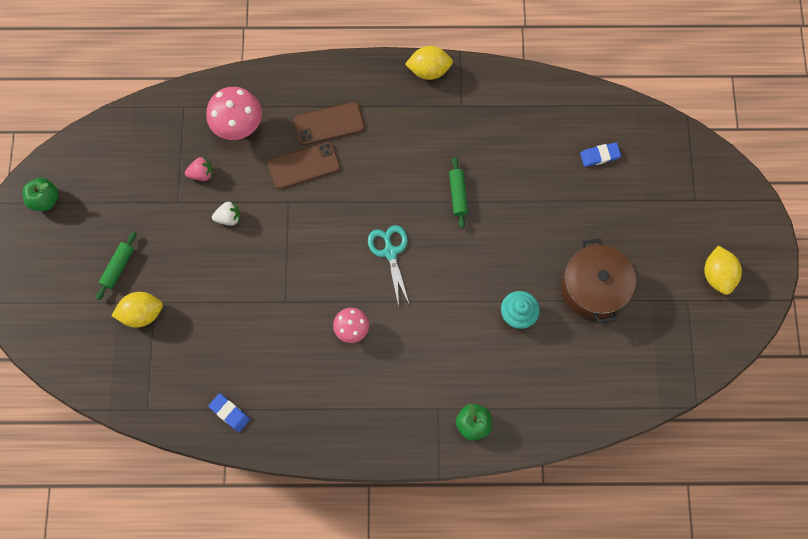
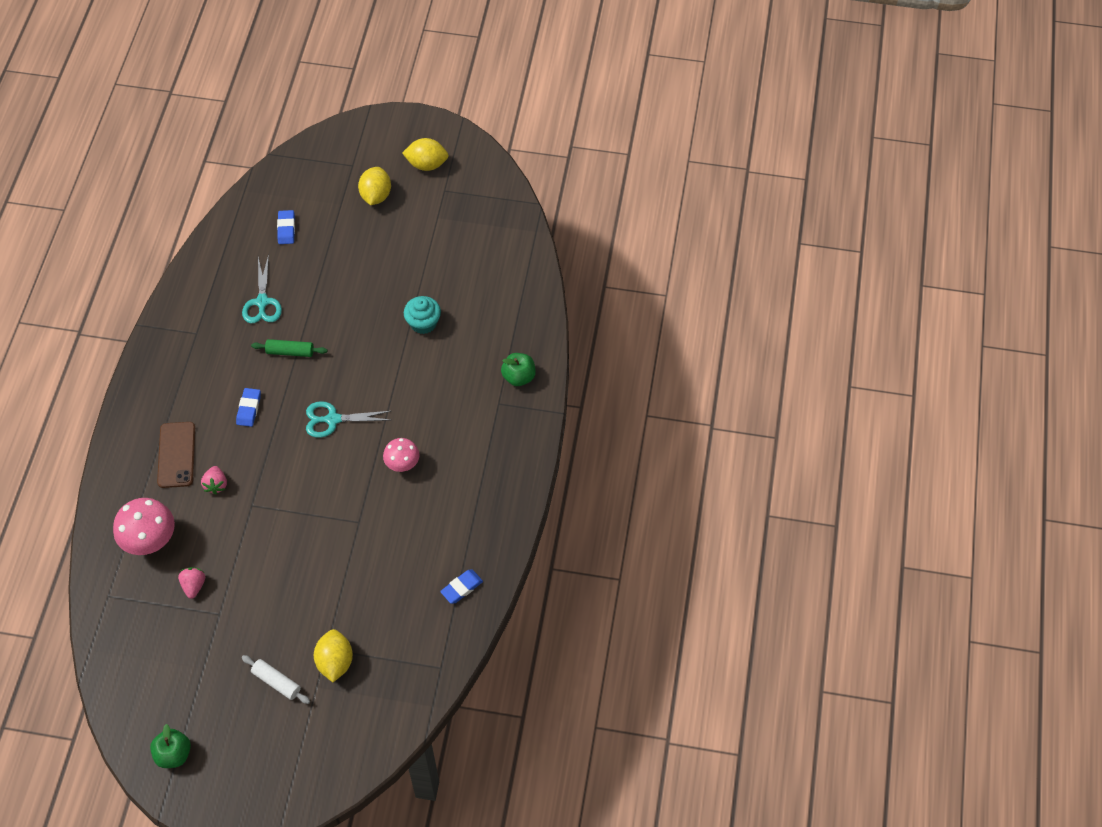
camera: 80 degrees left, 15 degrees down
(118, 267) = (277, 682): green rolling pin -> white rolling pin
(229, 217) = (252, 564): white strawberry -> none
(304, 165) = (216, 485): brown phone -> pink strawberry
(388, 173) = (249, 409): none -> blue eraser
(429, 70) = (147, 355): yellow lemon -> yellow lemon (376, 196)
(508, 155) = (262, 302): none -> turquoise scissors
(593, 287) = (413, 259): brown pot -> none

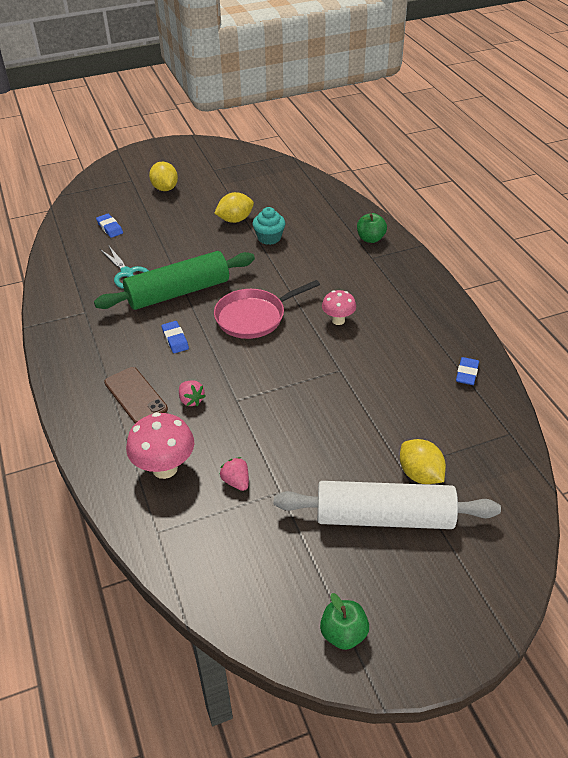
camera: 30 degrees left, 15 degrees down
(277, 682) = (384, 517): white rolling pin -> white rolling pin, size x2.33
(290, 352) = (178, 292): green rolling pin -> green rolling pin, size x2.33
(333, 419) = (253, 317): turquoise scissors -> pink pan
(427, 164) = (188, 162): yellow lemon -> yellow lemon (235, 220)

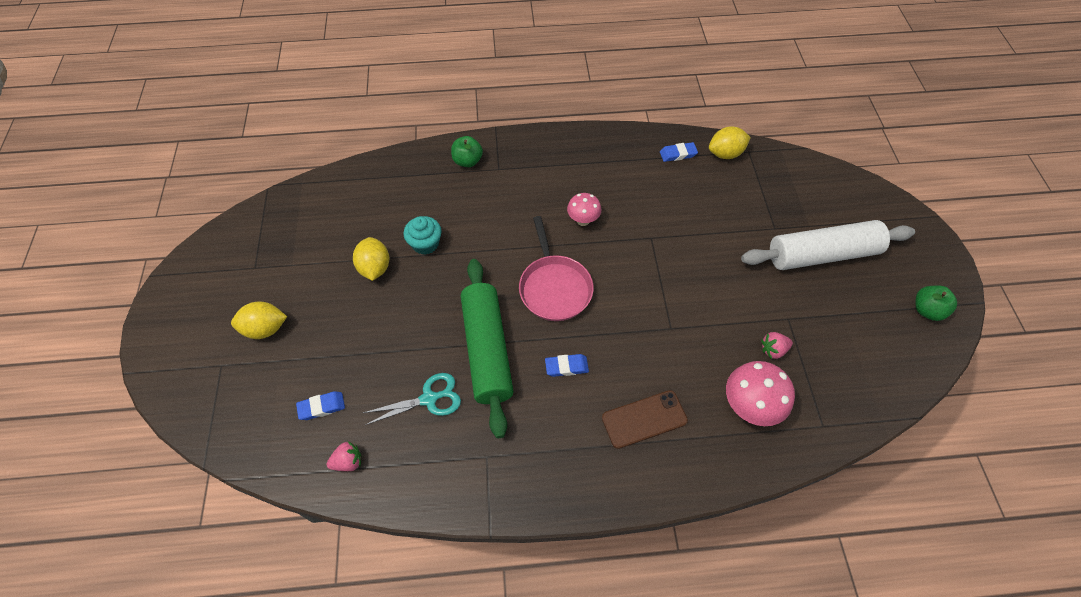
camera: 75 degrees left, 15 degrees up
(191, 400) = (662, 368): pink strawberry -> pink strawberry (348, 461)
(384, 517) = (822, 254): white rolling pin -> white rolling pin turned 60 degrees clockwise
(420, 474) = (782, 219): yellow lemon -> yellow lemon (725, 154)
(467, 373) = (678, 154): blue eraser -> blue eraser turned 45 degrees counterclockwise

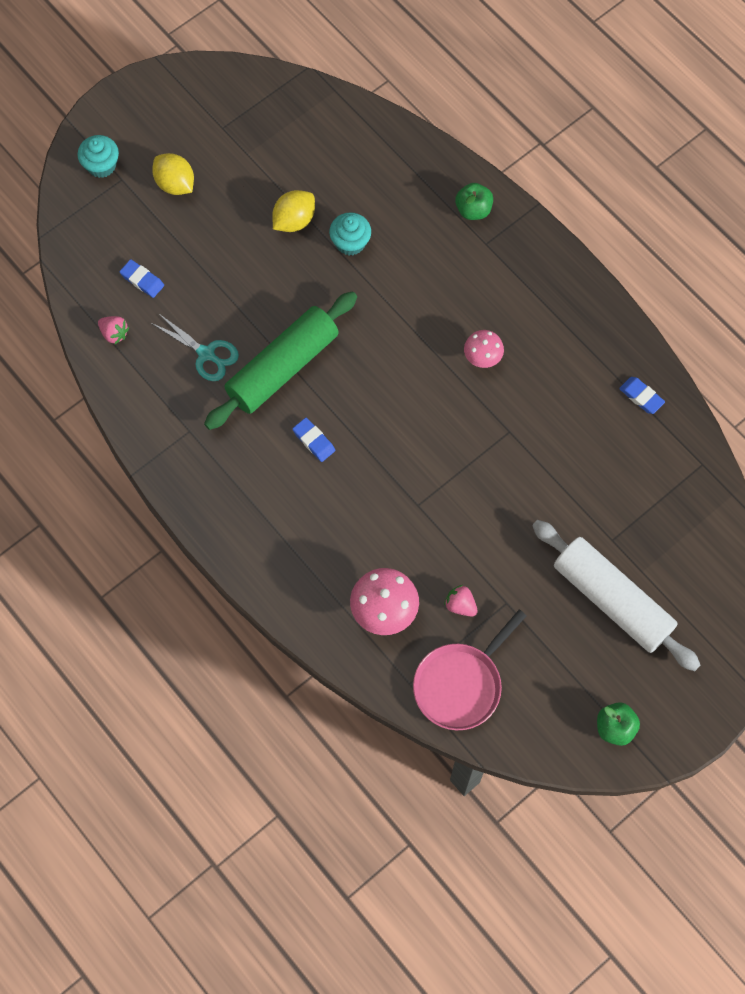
camera: 55 degrees right, 10 degrees up
(193, 373) = (101, 165): none -> turquoise cupcake
(554, 288) = (386, 381): pink pan -> pink pan (460, 685)
(644, 419) = (309, 532): brown phone -> none
(725, 154) = (679, 442): yellow lemon -> none

